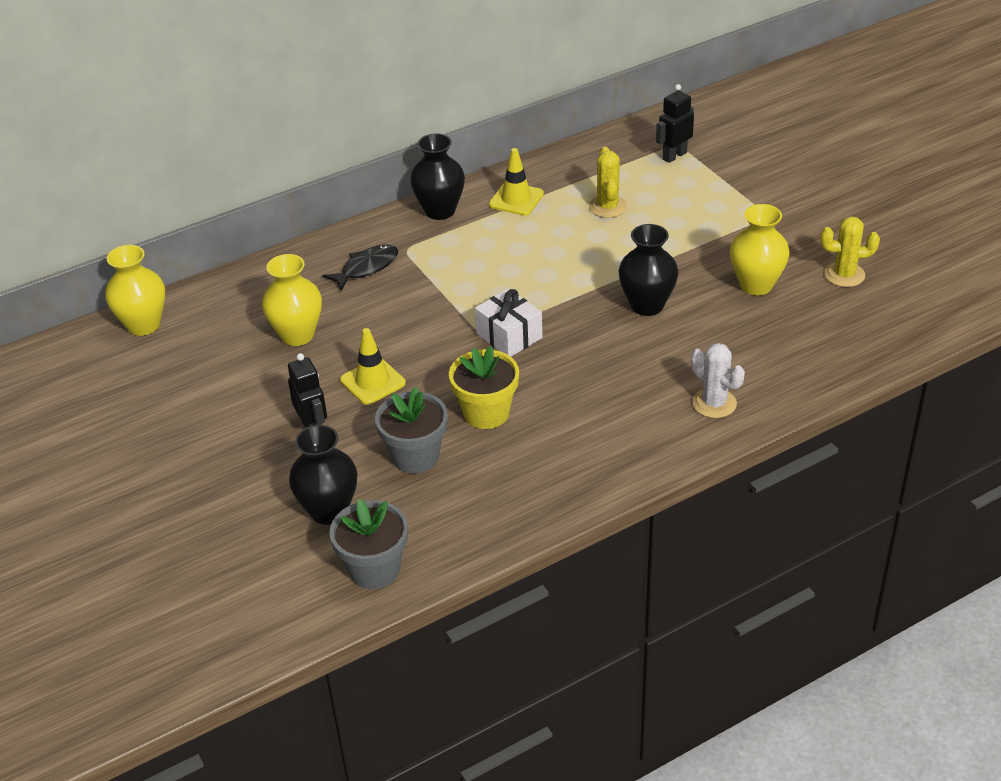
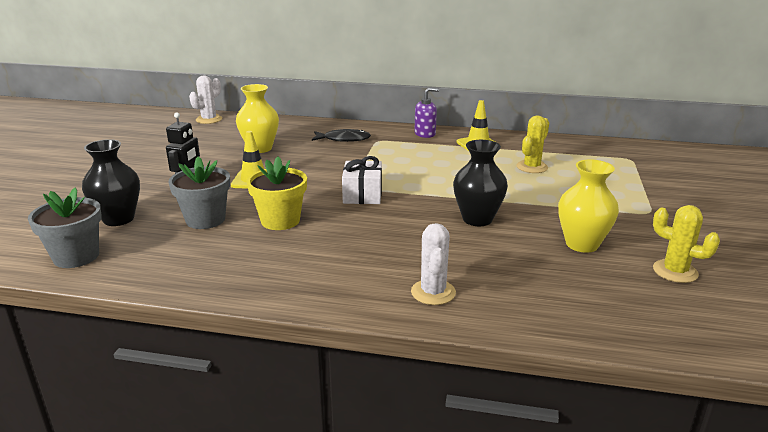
camera: 40 degrees right, 15 degrees down
(143, 325) = (209, 119): yellow vase -> white cactus
(440, 211) = (425, 134): black vase -> purple soap dispenser
(674, 156) = (621, 162): black robot -> none

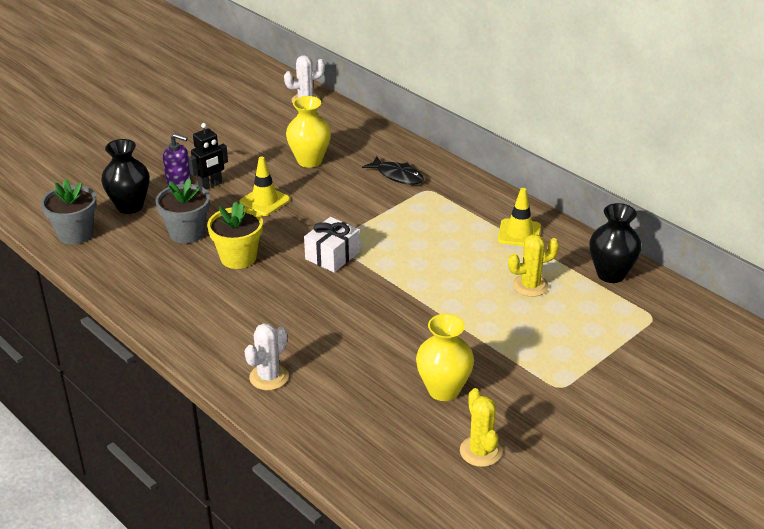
camera: 35 degrees right, 10 degrees up
(425, 134) = (486, 197): purple soap dispenser -> purple soap dispenser (179, 180)
(477, 219) = (393, 324): black vase -> black vase (611, 274)

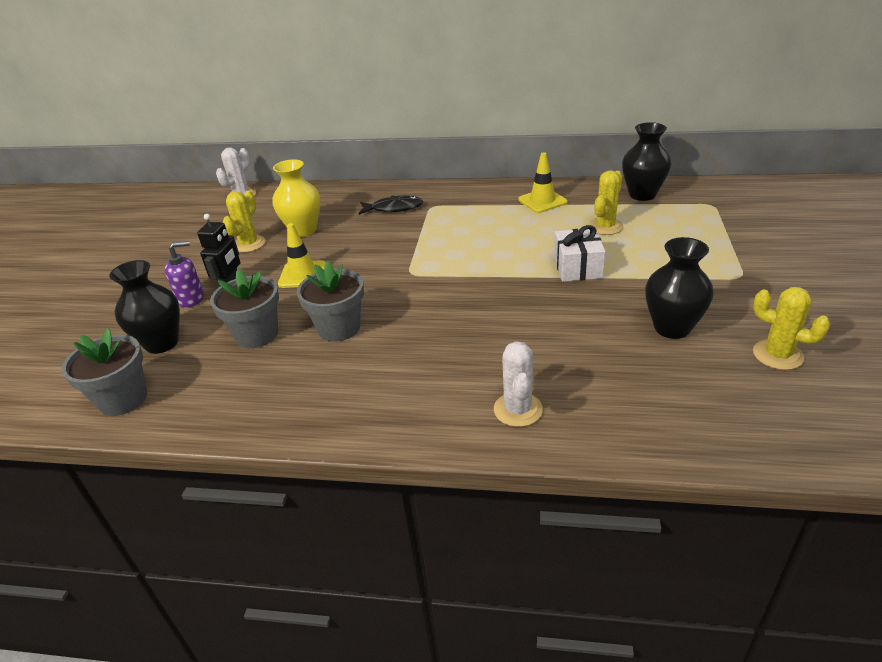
camera: 35 degrees left, 0 degrees up
(238, 257) = (339, 328): yellow flower pot -> grey flower pot
(260, 153) = (249, 244): none -> yellow cactus
(332, 255) = (424, 283): white gift -> white gift (577, 267)
(443, 390) = (672, 328): yellow vase -> black vase

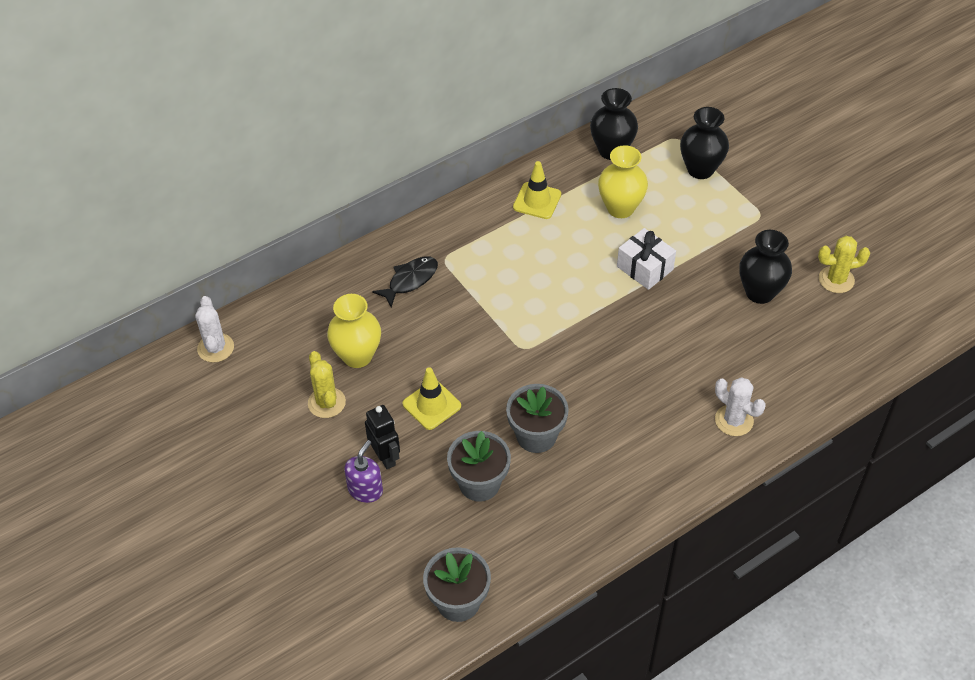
camera: 45 degrees left, 15 degrees up
(162, 343) = (410, 543): black vase -> black vase (700, 169)
(605, 227) = (620, 208): yellow cactus -> yellow vase

